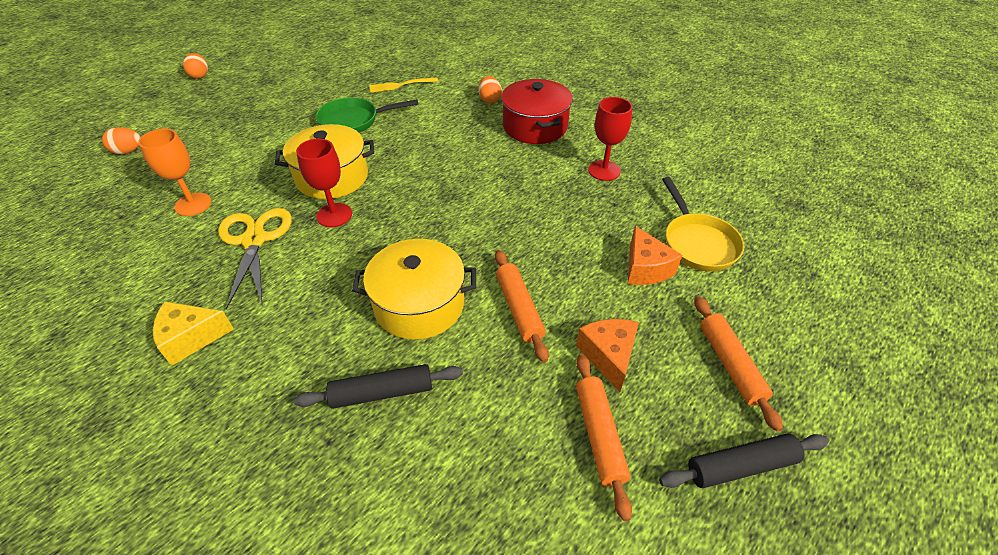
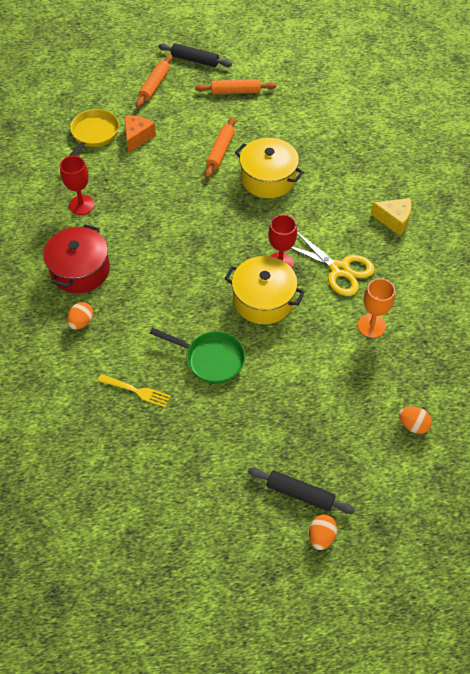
camera: 145 degrees left, 10 degrees up
(254, 240) = (339, 269): yellow scissors -> yellow scissors turned 75 degrees counterclockwise
(382, 393) = (312, 148): black rolling pin -> black rolling pin (300, 493)
(599, 435) = (235, 91): orange rolling pin -> orange rolling pin turned 60 degrees clockwise
(608, 356) = (201, 113): orange cheese -> none

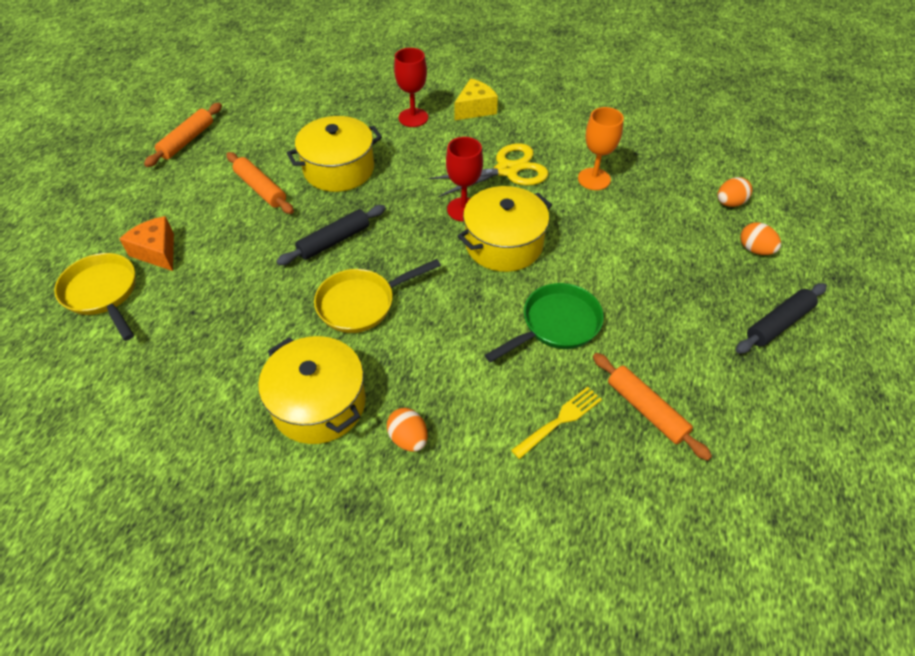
camera: 60 degrees left, 5 degrees down
(80, 270) = (319, 403): red pot -> yellow pot
(81, 205) = (209, 356): red goblet -> red goblet (413, 117)
(155, 85) = (93, 201): orange rolling pin -> orange rolling pin (646, 410)
(162, 251) = (362, 303): none -> yellow pan
(195, 60) = (98, 151): black rolling pin -> black rolling pin (334, 241)
(321, 536) = (838, 329): orange egg -> orange egg (755, 249)

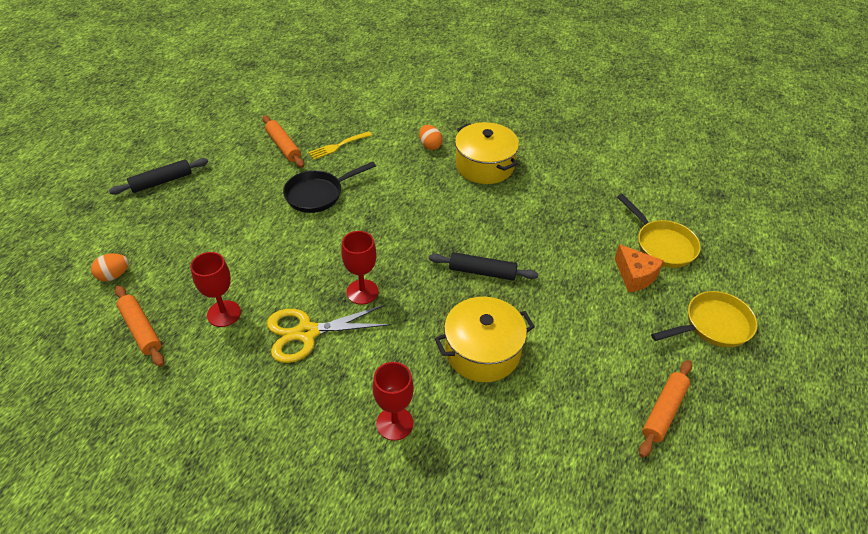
camera: 175 degrees left, 5 degrees down
(260, 189) = (560, 334): orange rolling pin -> orange rolling pin (141, 330)
(334, 241) = (482, 272): black rolling pin -> black rolling pin turned 45 degrees clockwise
(362, 303) = (458, 220): yellow pan -> yellow pan (713, 325)
(475, 109) = (314, 431): yellow cheese -> none
(503, 244) = (336, 256): yellow pot -> none
(556, 325) = (318, 194): green pan -> black pan
(594, 179) = (224, 313): orange goblet -> red goblet
(755, 249) = (130, 232): orange egg -> none

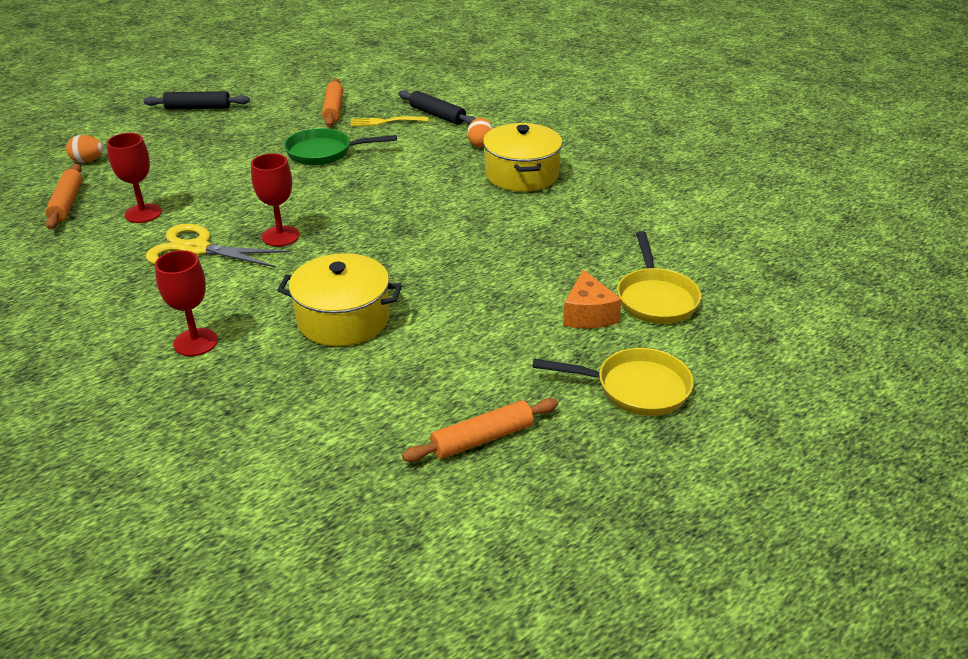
camera: 30 degrees right, 10 degrees down
(318, 194) = (324, 152): black pan -> green pan
(482, 272) = (417, 258): black rolling pin -> black rolling pin (437, 115)

